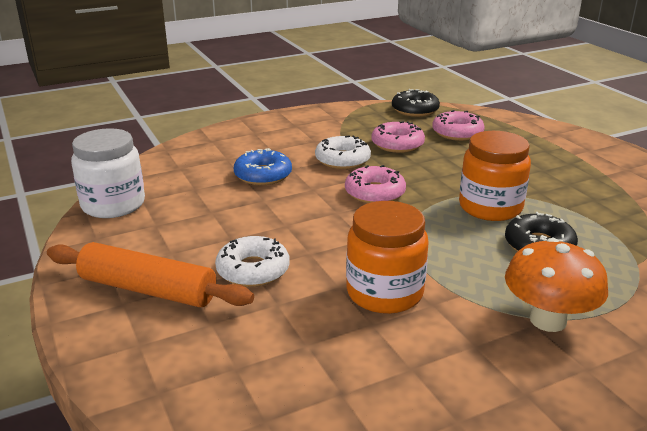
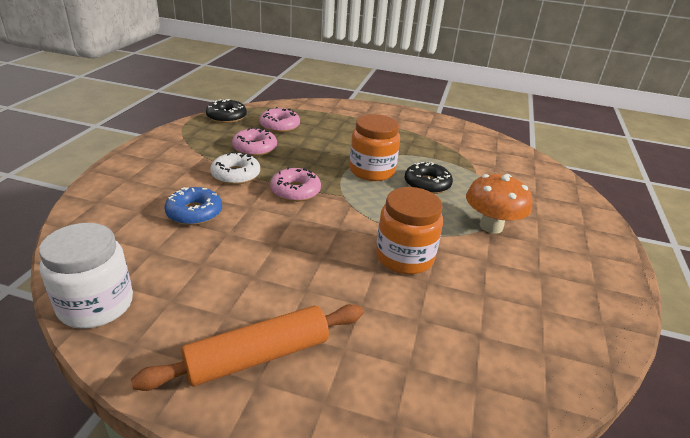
camera: 50 degrees left, 5 degrees up
(253, 270) = (308, 291): white donut -> none

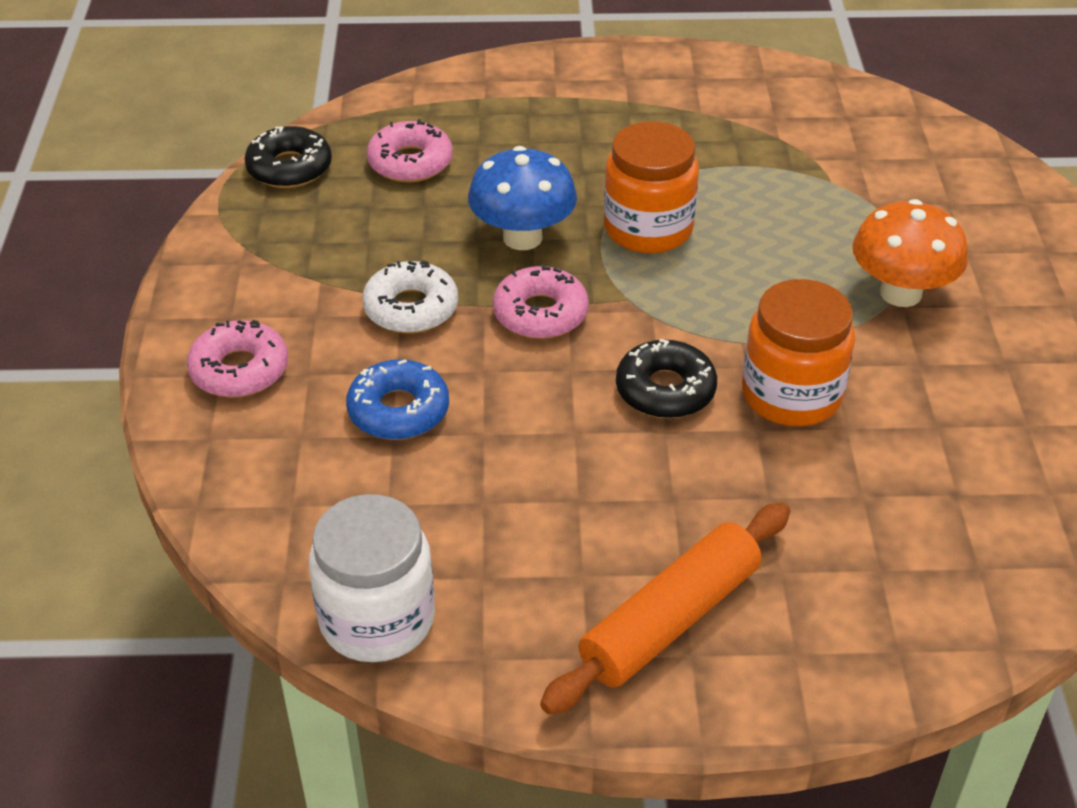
camera: 15 degrees left, 10 degrees up
(255, 148) = (401, 234): pink donut -> pink donut (239, 370)
(309, 161) = (522, 237): none -> blue mushroom
(427, 184) = (758, 232): black donut -> black donut (665, 390)

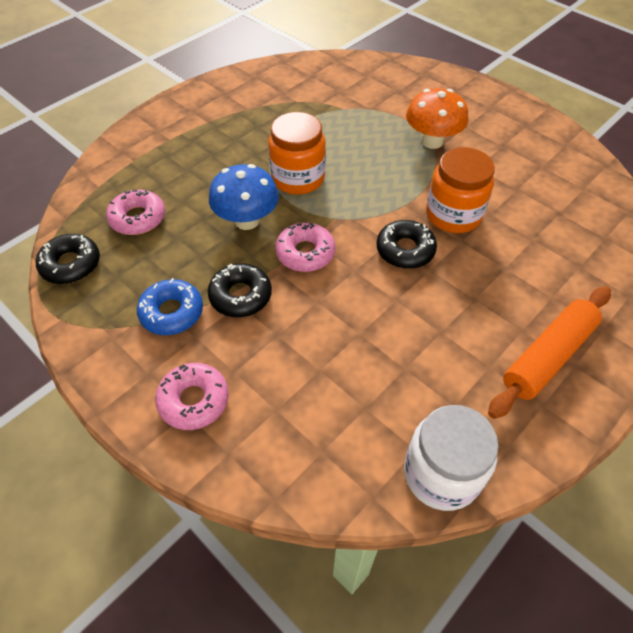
camera: 45 degrees left, 10 degrees up
(398, 410) = (306, 354): blue donut -> blue donut (172, 312)
(411, 308) = (240, 296): white donut -> black donut
(670, 620) = (547, 356): orange rolling pin -> orange rolling pin turned 45 degrees clockwise

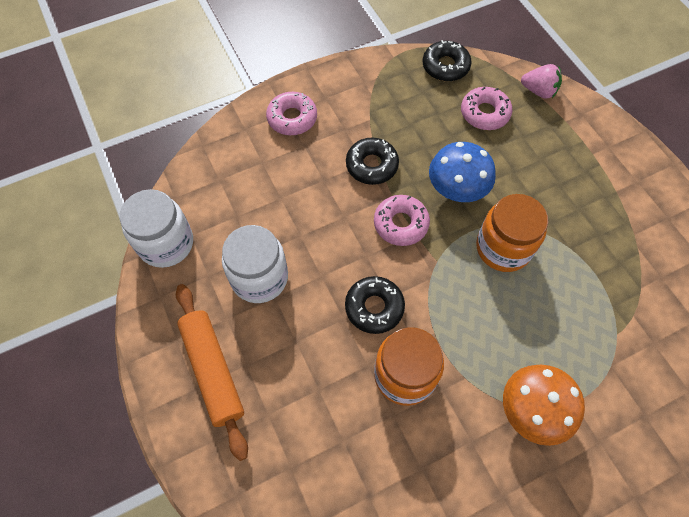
camera: 110 degrees right, 10 degrees up
(96, 183) = (538, 91): none -> pink strawberry
(172, 312) = (373, 119): blue donut -> none
(428, 353) = (259, 278): none -> white jar

